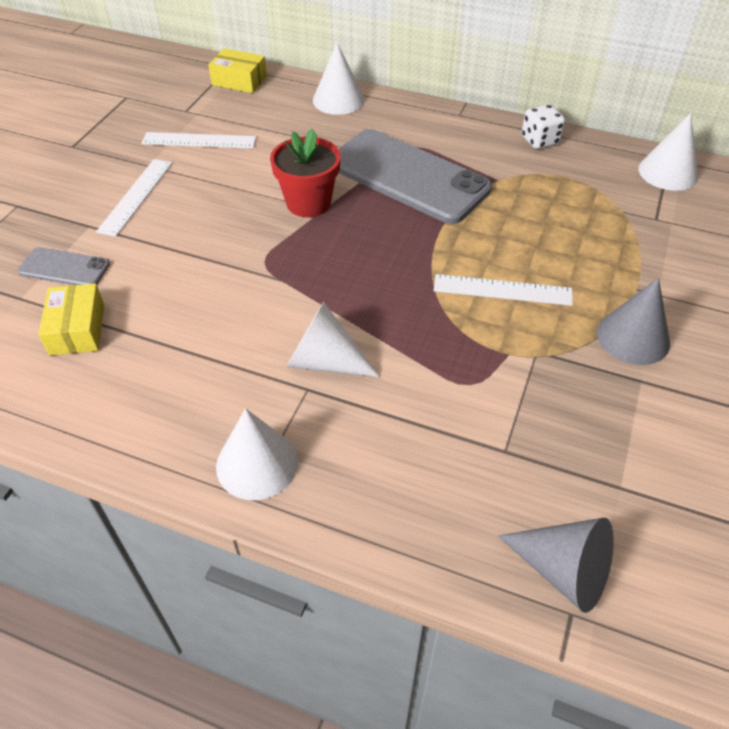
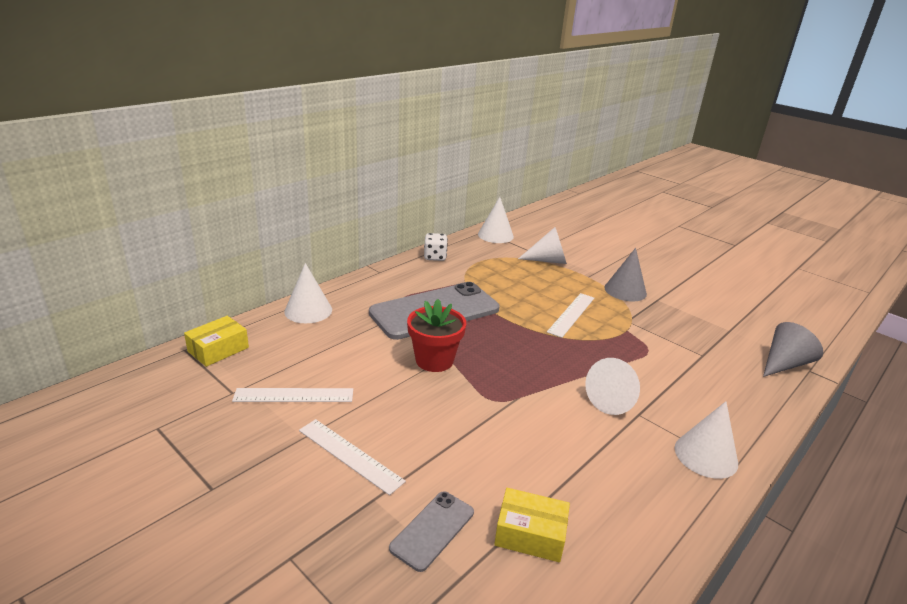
camera: 70 degrees left, 20 degrees down
(199, 141) = (294, 395): white ruler -> white ruler turned 60 degrees clockwise
(644, 238) = (548, 260): none -> white cone

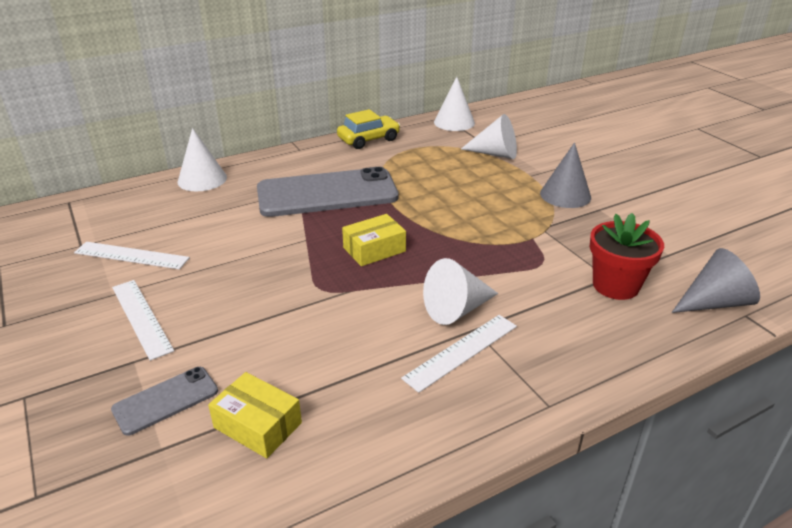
camera: 20 degrees right, 5 degrees up
(218, 349) = (96, 205): yellow box -> yellow box (374, 249)
(434, 360) = (289, 241): red flower pot -> red flower pot (615, 285)
(435, 257) = (368, 139): white dice -> yellow car
(571, 314) = (477, 213): white ruler -> white ruler (461, 351)
(706, 455) = (521, 386): white cone -> none

